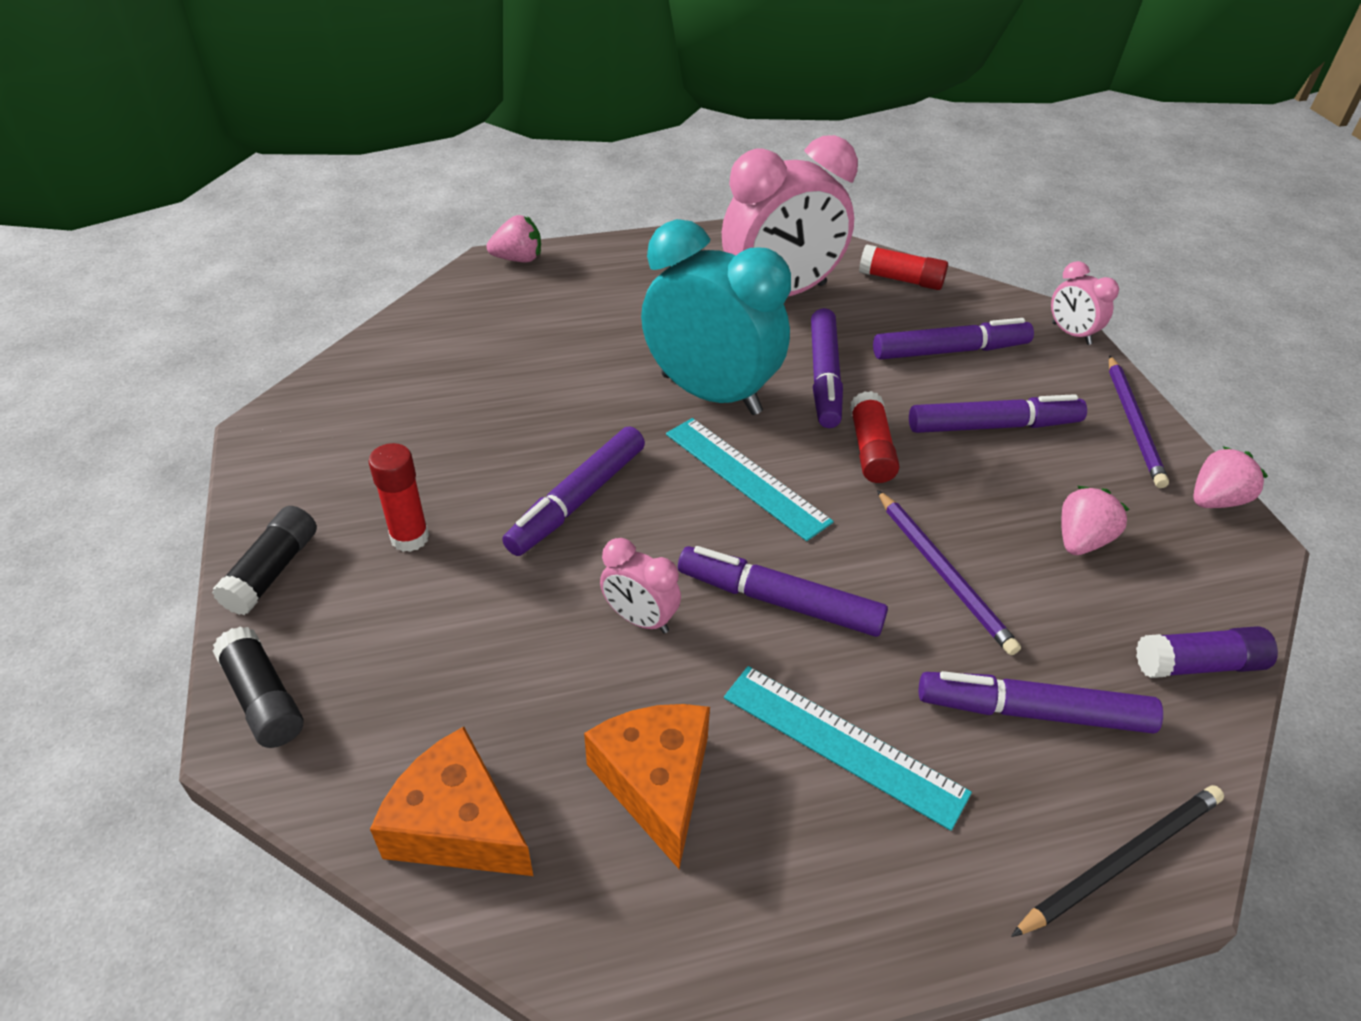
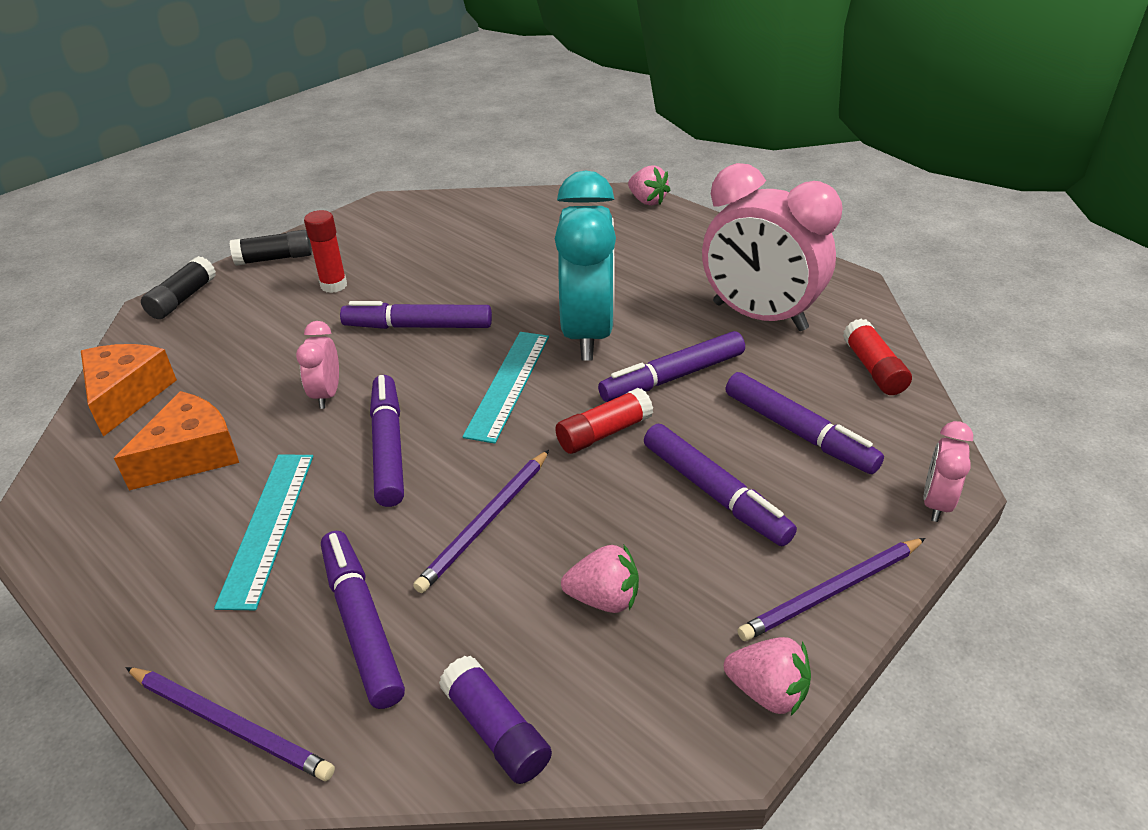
camera: 60 degrees right, 5 degrees down
(1122, 860) = (230, 725): black pencil -> purple pencil

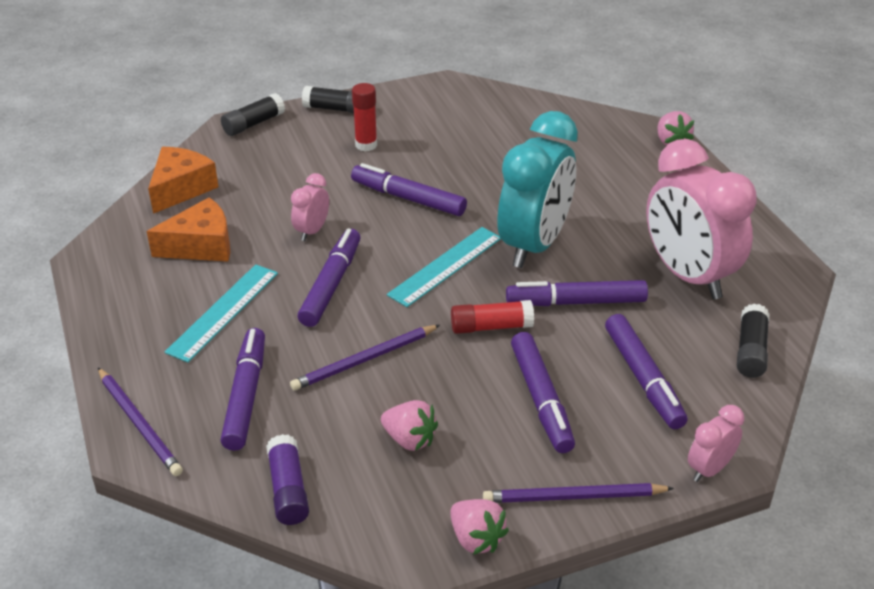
camera: 25 degrees right, 0 degrees up
(873, 368) = (751, 350): red glue stick -> black glue stick

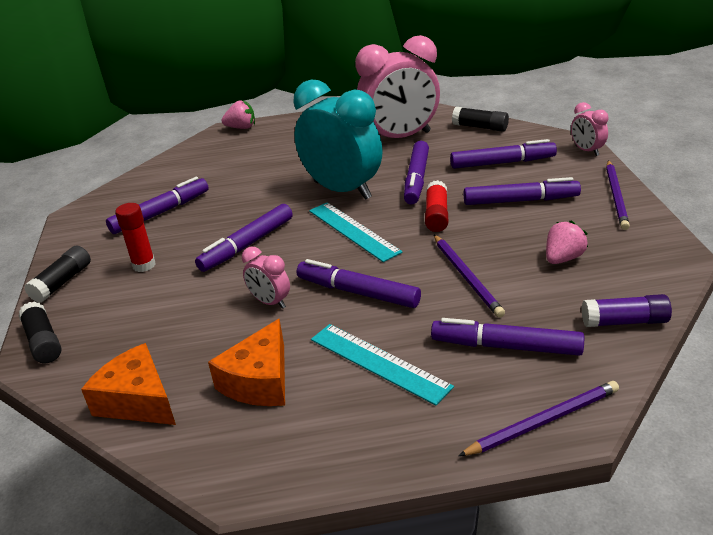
camera: 75 degrees left, 5 degrees down
(201, 246) = (259, 381): orange cheese -> orange cheese turned 150 degrees counterclockwise
(460, 131) = (160, 213): none -> purple marker
(476, 539) = (661, 235): pink strawberry -> none

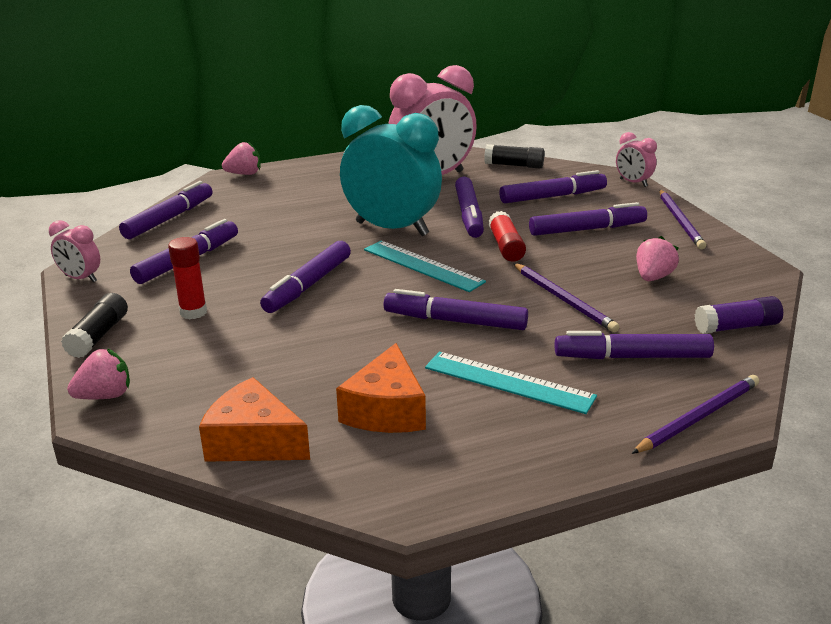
camera: 15 degrees left, 5 degrees down
(43, 342) = (105, 396): black glue stick -> pink strawberry
(163, 170) = (169, 218): none -> purple marker
(270, 302) = (361, 337): pink clock -> pink clock (81, 278)

